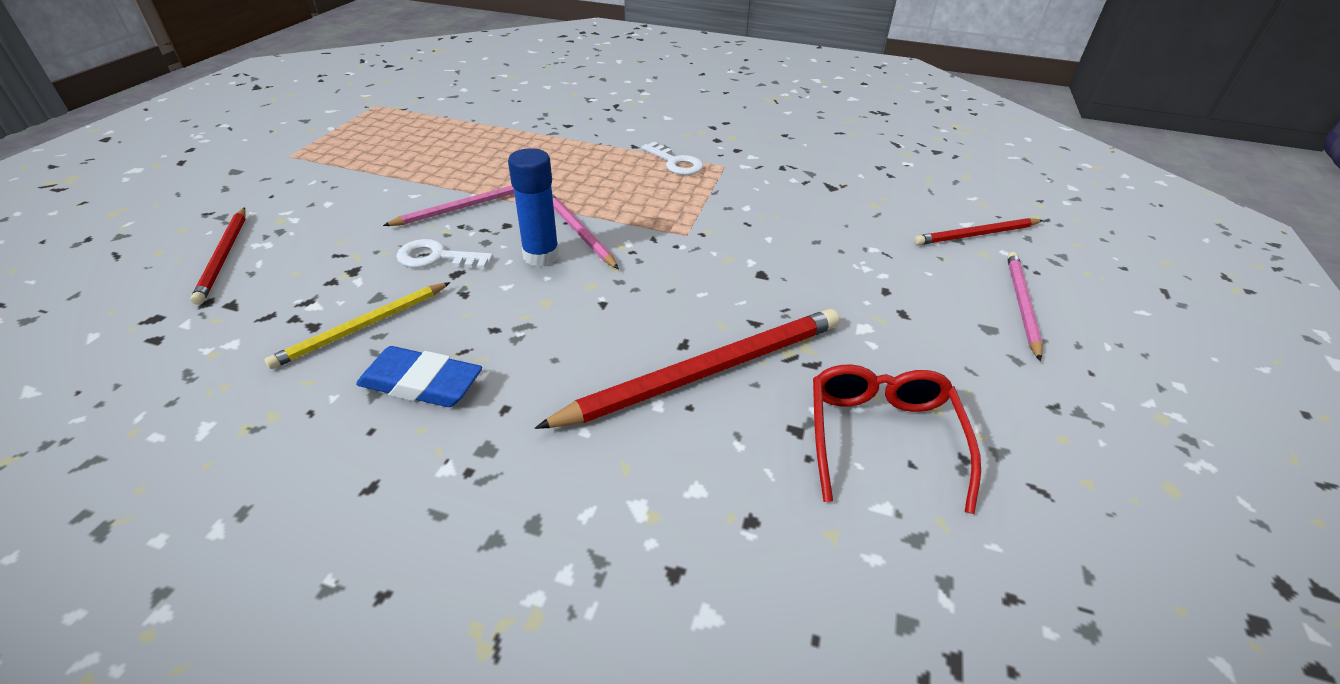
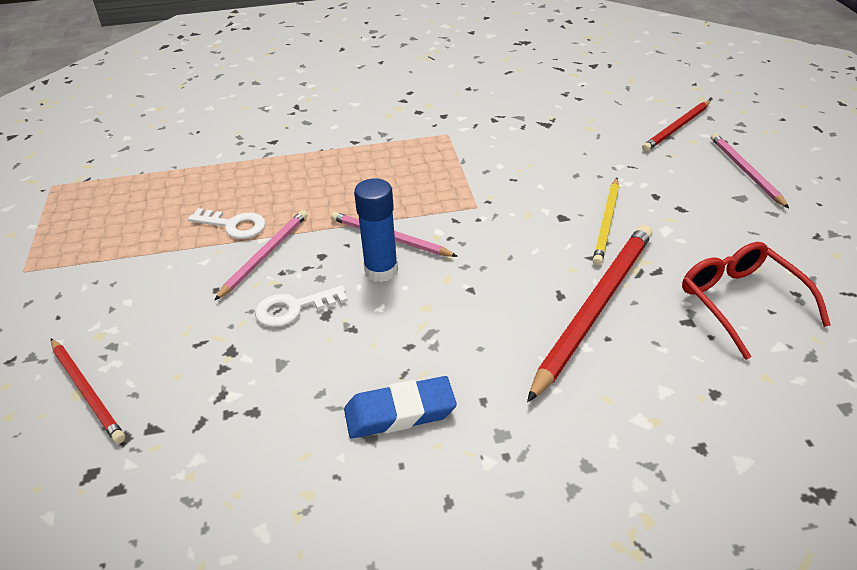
camera: 25 degrees left, 0 degrees up
(362, 327) = (299, 393): yellow pencil -> yellow pencil (606, 223)
(676, 163) = (406, 145): white key -> white key (234, 225)

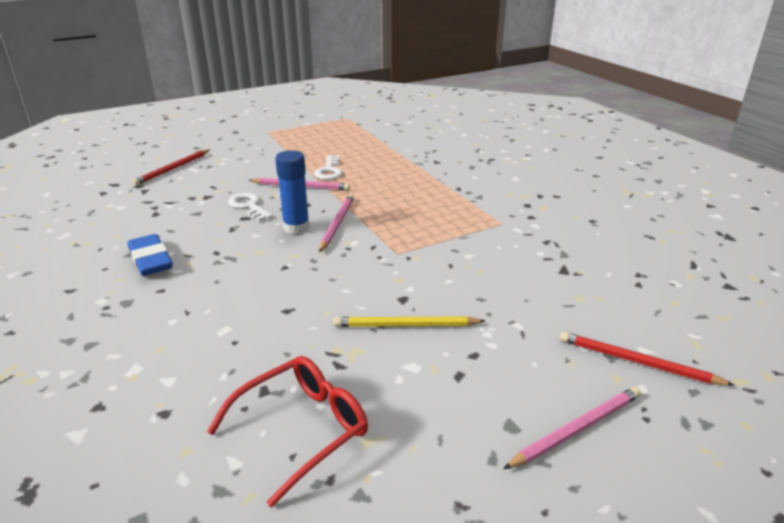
camera: 70 degrees right, 10 degrees down
(595, 308) = (273, 330): red pencil -> none

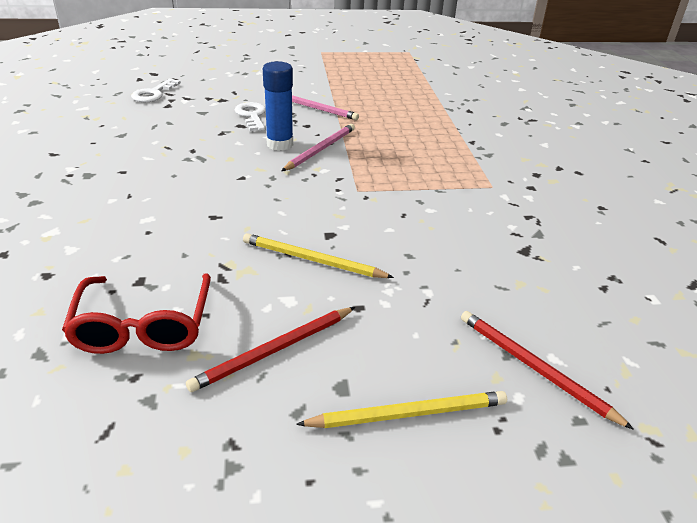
camera: 20 degrees right, 5 degrees up
(150, 260) = (133, 144): blue eraser -> none
(173, 169) = (211, 70): red pencil -> red pencil (274, 350)
(301, 430) = (143, 325): red glasses -> red glasses turned 105 degrees clockwise
(329, 171) = (352, 98): white key -> white key (153, 94)
(577, 429) = (408, 414): pink pencil -> yellow pencil

